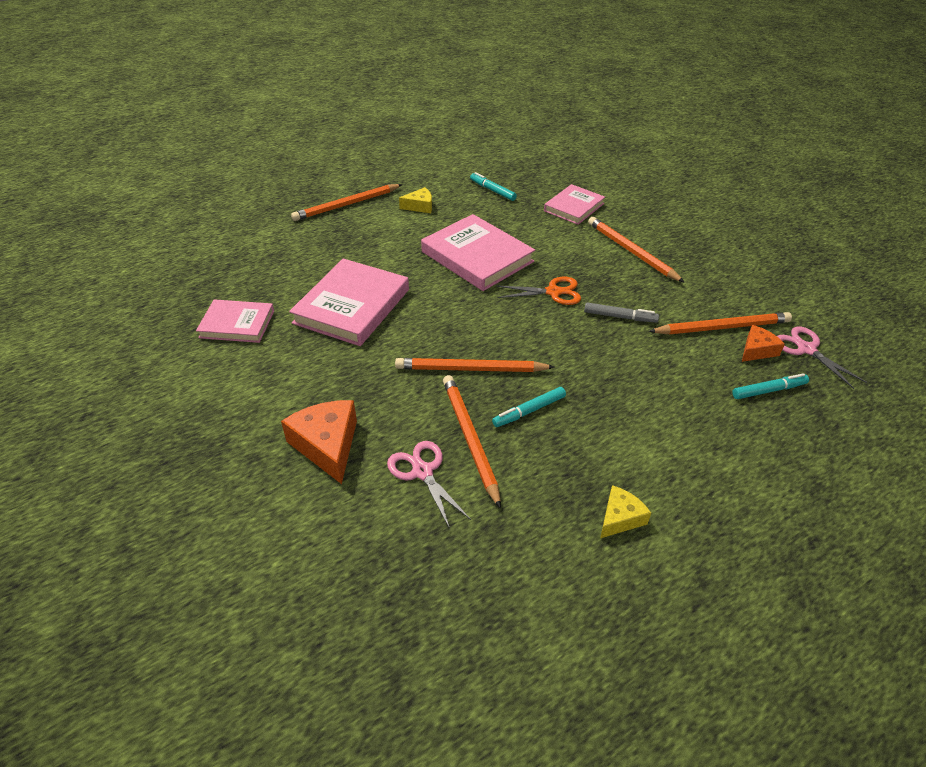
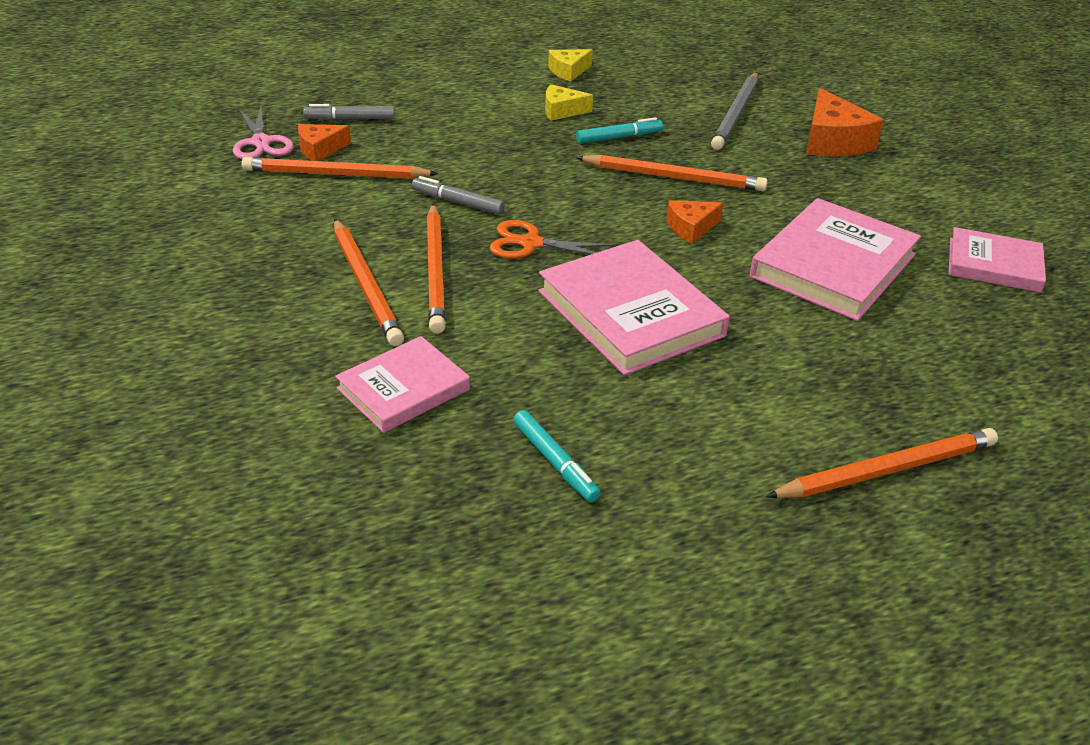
camera: 170 degrees left, 5 degrees down
(420, 206) = (724, 441): yellow cheese -> yellow cheese (562, 111)
(422, 472) = (736, 114): pink scissors -> grey pencil
(450, 321) = (690, 228): none -> orange cheese
(469, 439) = (687, 127): orange pencil -> orange pencil (436, 271)
(768, 390) = (350, 119): turquoise marker -> grey marker

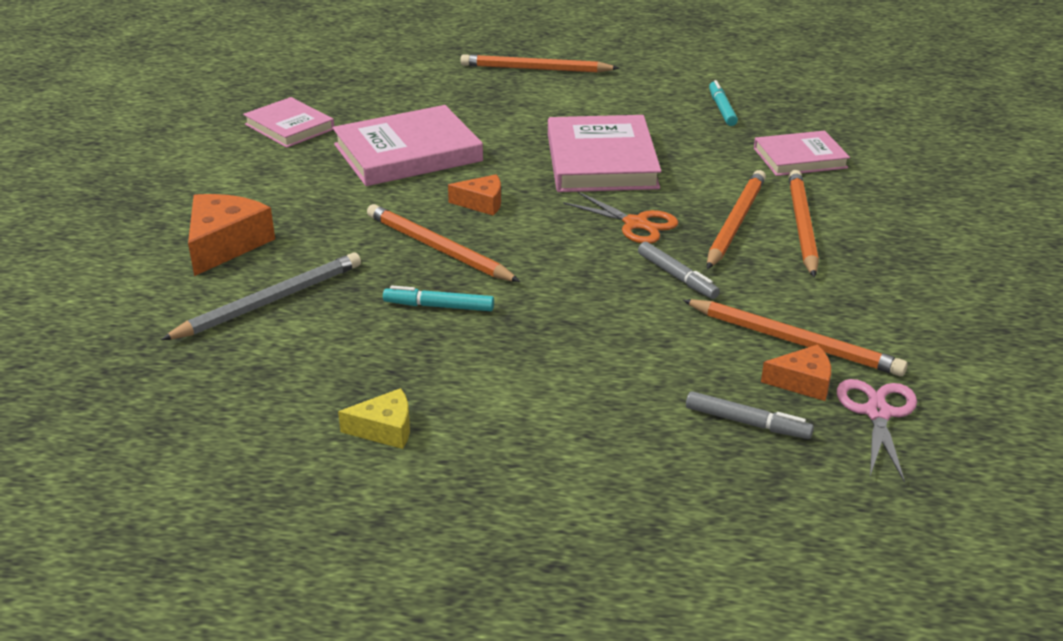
camera: 150 degrees left, 5 degrees down
(562, 111) = (464, 361): yellow cheese -> none

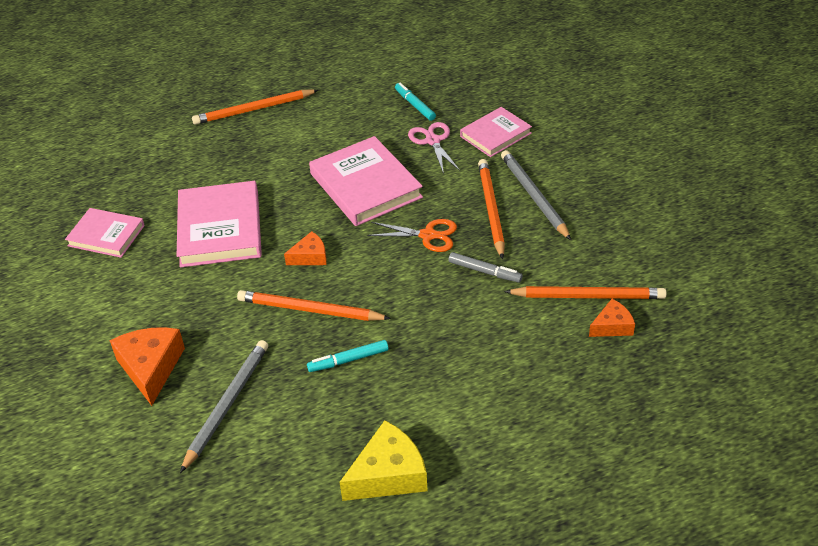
camera: 25 degrees left, 10 degrees up
(385, 429) = (388, 474): yellow cheese -> yellow cheese, size x1.71
(407, 153) = (220, 228): pink book -> pink book turned 45 degrees counterclockwise
(747, 423) = (600, 371): grey marker -> none
(801, 226) = (533, 196): orange pencil -> grey pencil
(877, 413) = (667, 332): pink scissors -> pink scissors (433, 141)

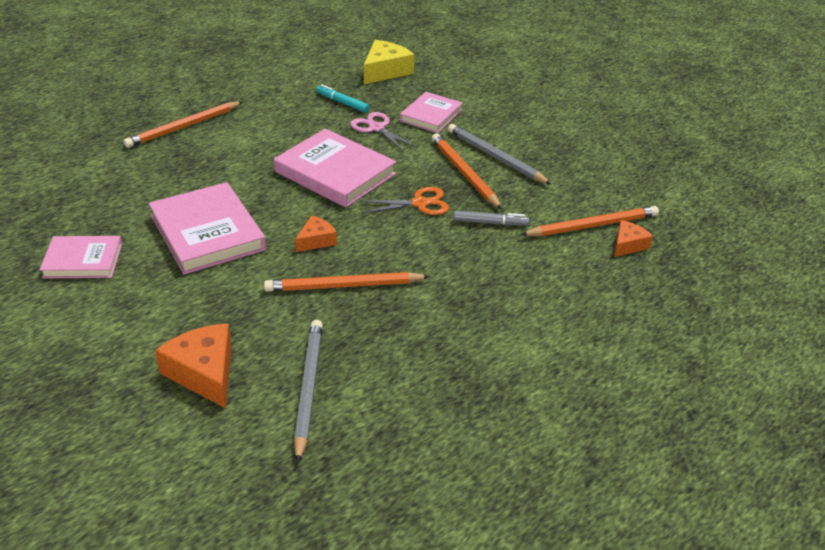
camera: 25 degrees left, 5 degrees down
(348, 360) = (409, 321): turquoise marker -> none
(388, 474) = (510, 411): yellow cheese -> yellow cheese (385, 71)

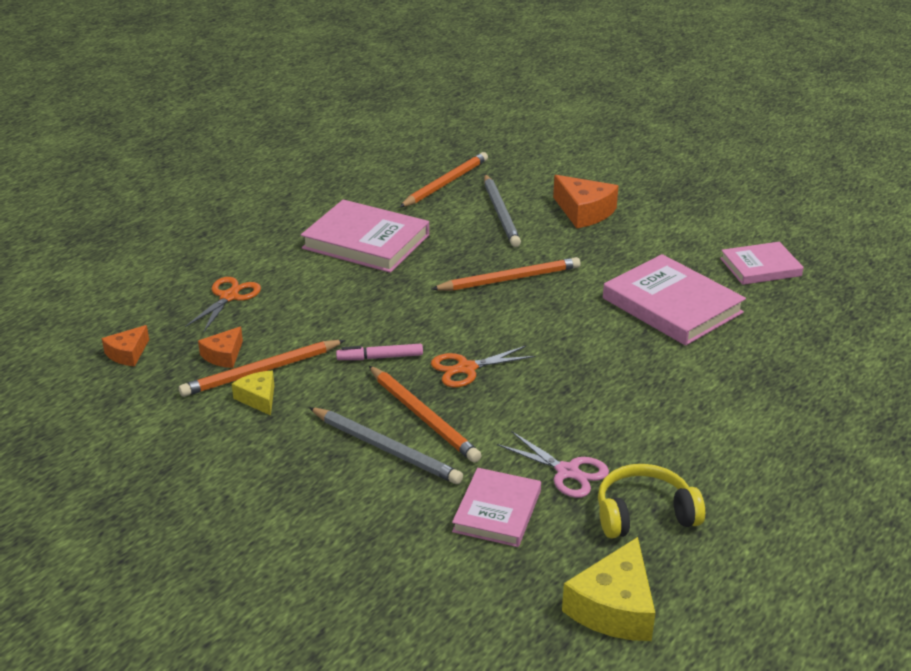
camera: 170 degrees right, 5 degrees down
(184, 127) = (826, 428): orange pencil -> orange pencil (445, 183)
(316, 240) = (559, 313): orange cheese -> orange cheese (128, 353)
(335, 173) = (584, 392): pink book -> pink book (366, 242)
(342, 103) = (644, 514): turquoise marker -> yellow headphones
(490, 223) = (380, 357): grey marker -> pink marker
(591, 204) = (258, 398): none -> yellow cheese
(637, 309) = (229, 297): none -> orange scissors

